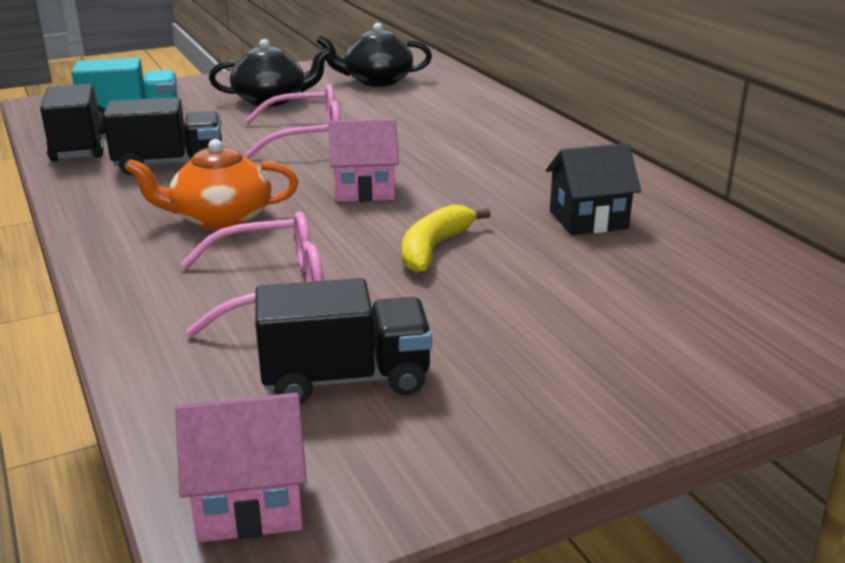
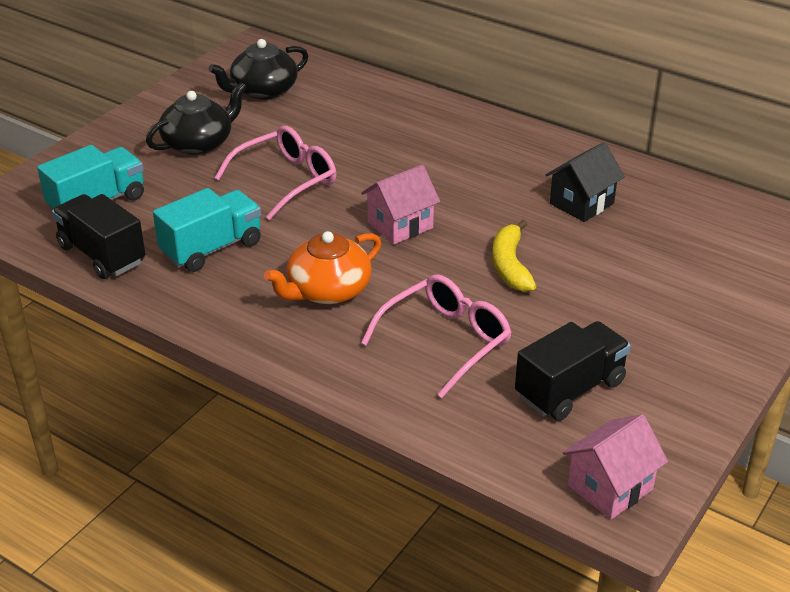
camera: 30 degrees left, 10 degrees up
(170, 164) = (212, 248): black truck -> turquoise truck

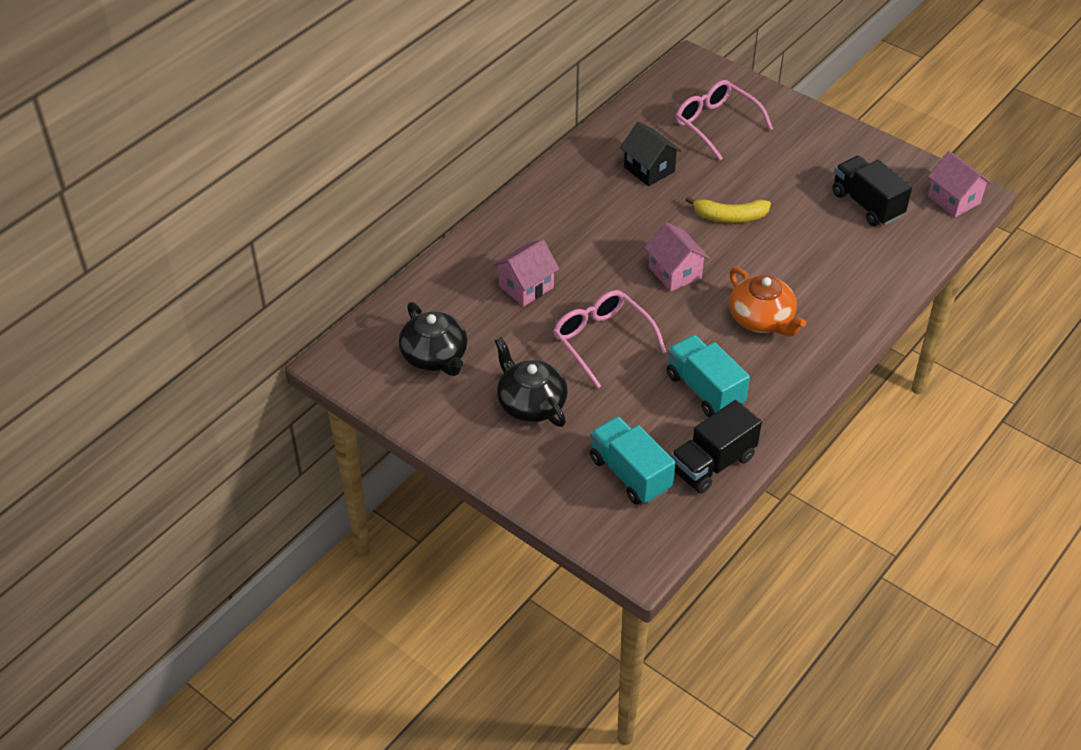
camera: 85 degrees left, 10 degrees up
(364, 132) = (526, 287): none -> pink house
(446, 341) = (820, 258): pink glasses -> pink glasses (715, 124)

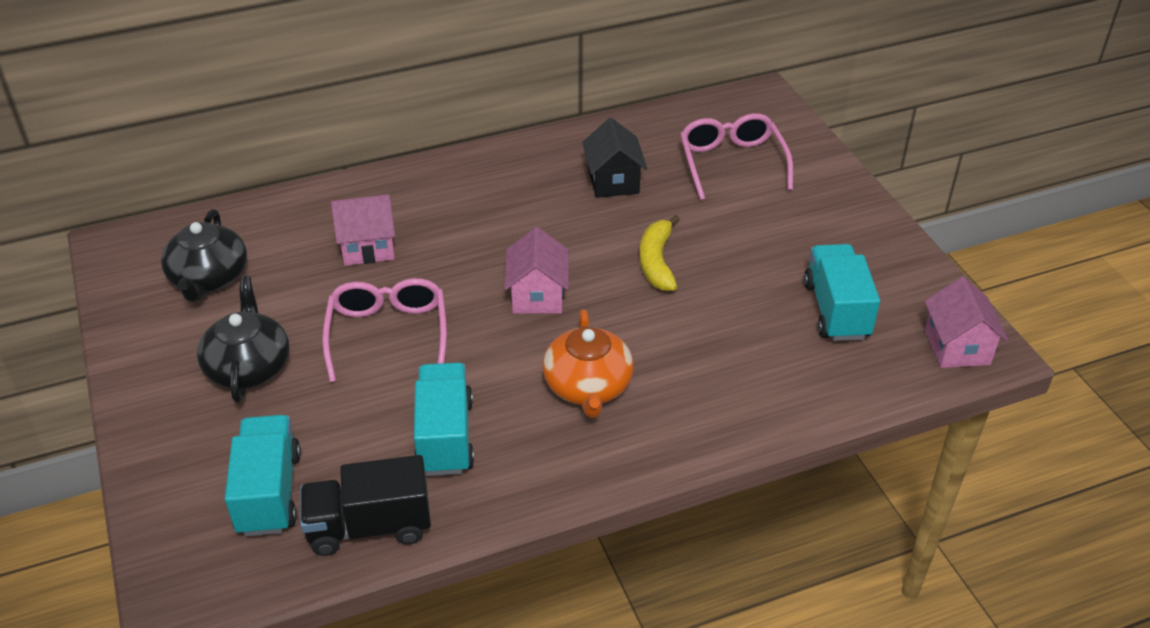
camera: 30 degrees right, 5 degrees down
(730, 217) = (656, 262): yellow banana -> yellow banana turned 60 degrees clockwise
(867, 204) = (836, 310): black truck -> turquoise truck

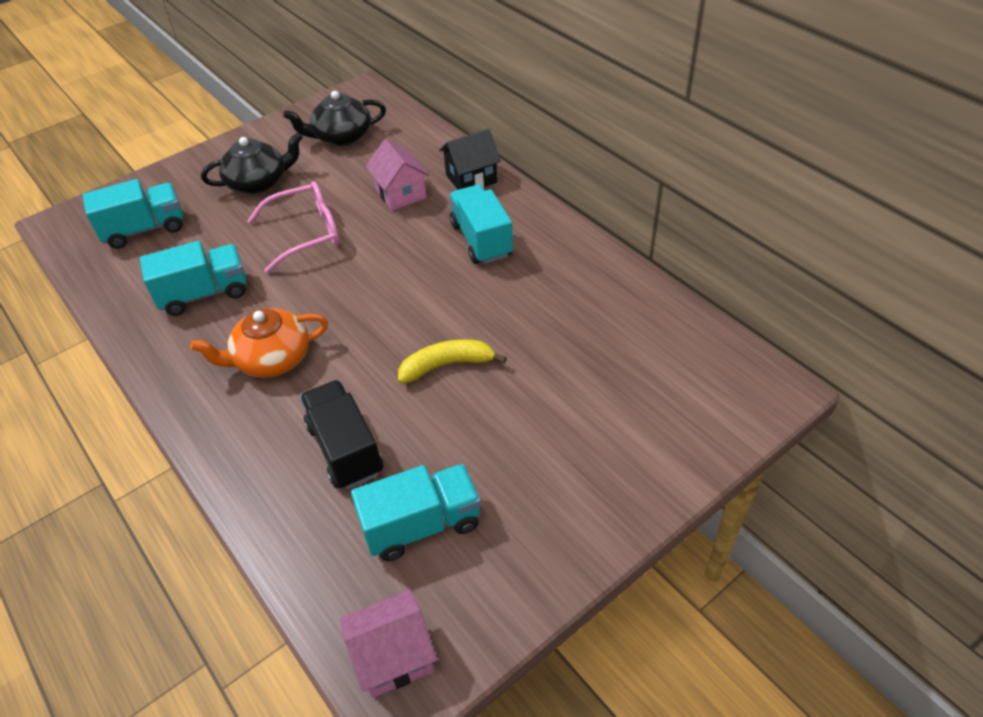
camera: 75 degrees right, 5 degrees up
(369, 526) = (116, 283): black truck -> black truck (345, 449)
(489, 205) = (481, 240): none -> turquoise truck
(537, 295) = (374, 300): pink house -> none
(613, 181) = (553, 307): black house -> black house (471, 179)
(731, 163) = (632, 388): pink glasses -> none

